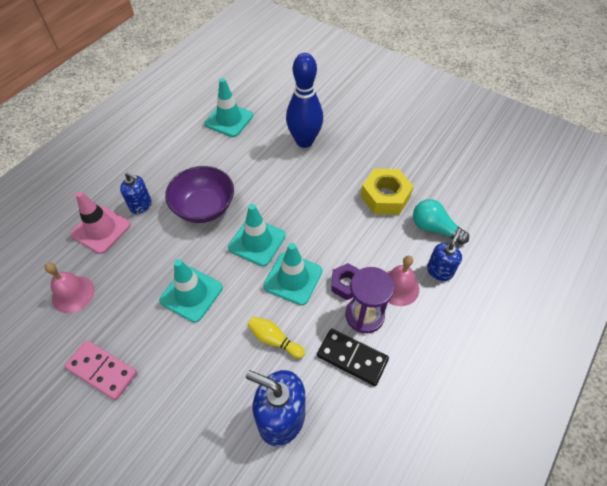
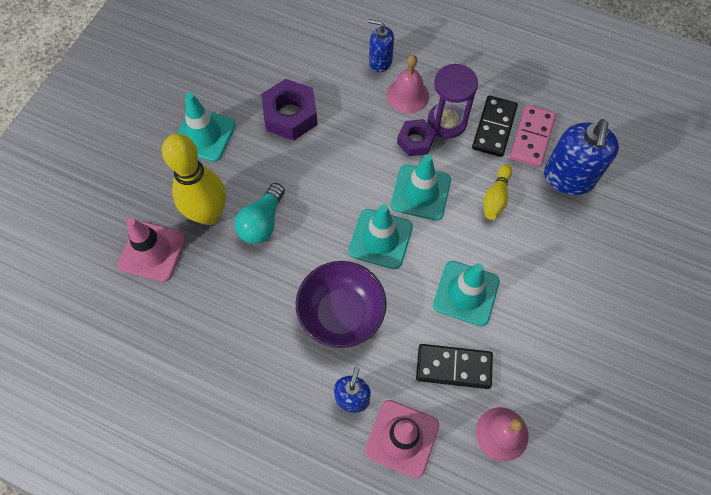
camera: 100 degrees left, 10 degrees up
(102, 370) = (579, 359): pink domino -> pink domino (532, 137)
(135, 272) = (453, 367): none -> black domino
(229, 120) = (174, 322): turquoise traffic cone -> turquoise traffic cone (204, 135)
(282, 112) = (153, 251): none -> pink traffic cone
(304, 141) = (208, 214): blue bowling pin -> yellow bowling pin
(385, 196) = (290, 115): yellow nut -> purple nut
(434, 228) = (327, 67): turquoise light bulb -> turquoise light bulb (262, 222)

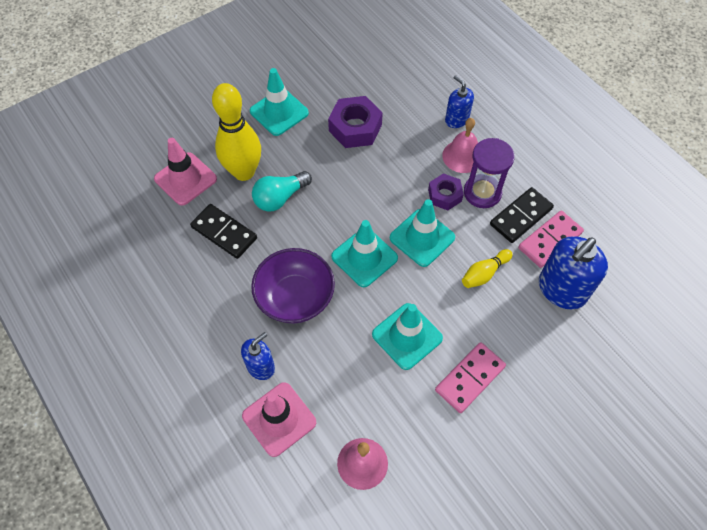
camera: 30 degrees right, 5 degrees down
(453, 367) = (357, 388): black domino -> black domino (224, 233)
(543, 301) = (470, 378): none -> pink domino

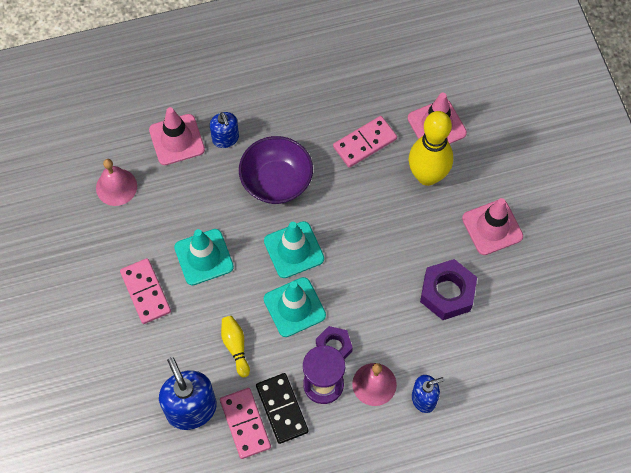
camera: 110 degrees right, 5 degrees up
(224, 233) = (364, 143): black domino -> pink domino
(279, 112) = (492, 227): turquoise traffic cone -> pink traffic cone
(280, 198) = (386, 199): turquoise light bulb -> none

